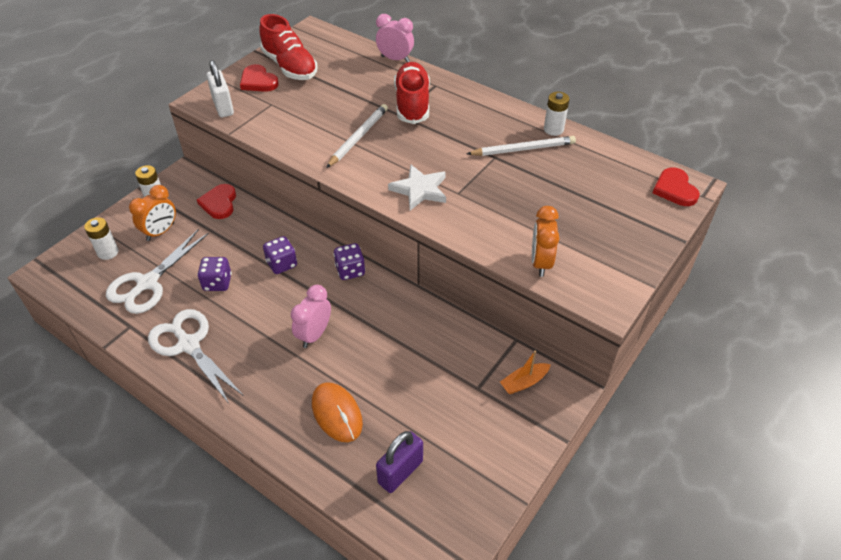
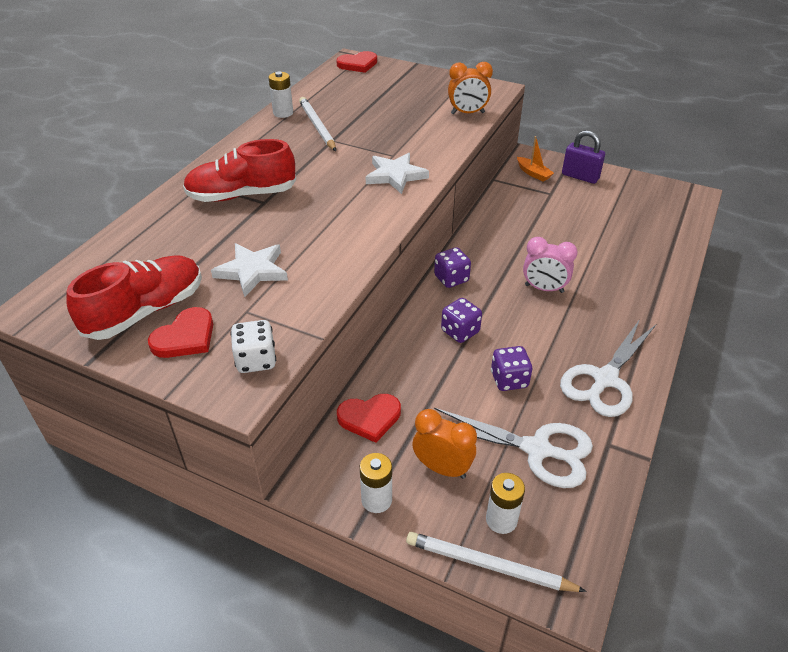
camera: 100 degrees left, 5 degrees down
(223, 107) = (256, 360): white padlock -> white dice
(312, 107) = (252, 271): none -> white star
(337, 413) = (619, 260): orange mouse -> none
(358, 137) = (314, 224): white pencil -> white pencil (489, 565)
(395, 59) = (138, 218): pink clock -> none
(400, 472) = (647, 221): purple padlock -> purple padlock (580, 176)

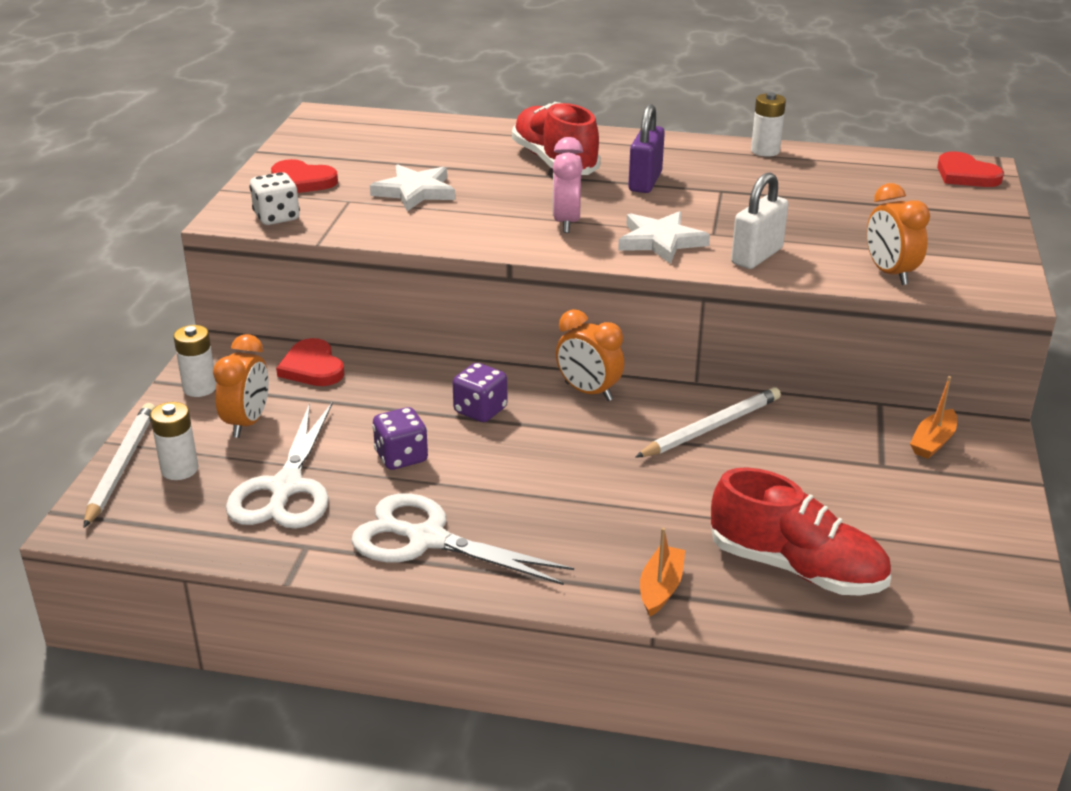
camera: 75 degrees right, 10 degrees down
(146, 311) = (334, 158): red shoe -> red shoe (796, 568)
(317, 126) = (748, 176): white pencil -> white pencil (711, 428)
(430, 147) = (757, 256): none -> white padlock
(451, 279) = (588, 392): purple dice -> orange clock
(544, 288) = (607, 474): pink clock -> pink clock (566, 222)
(580, 176) = (967, 495): purple padlock -> purple padlock (645, 182)
(653, 290) = (660, 588): none -> orange boat

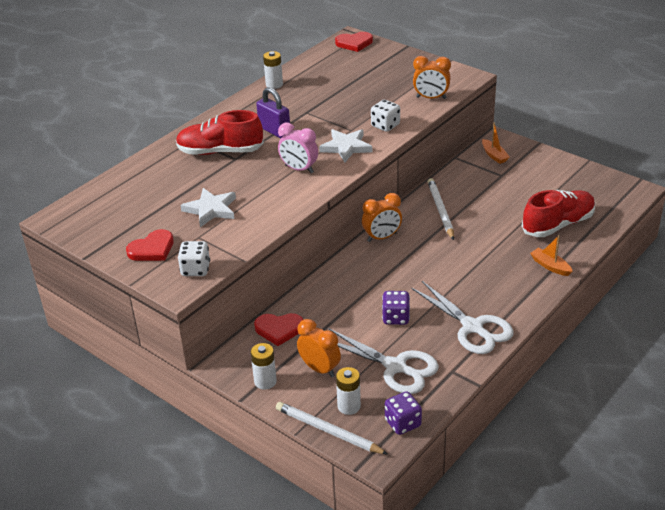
camera: 60 degrees left, 5 degrees up
(427, 539) = (472, 327): white scissors -> white scissors turned 90 degrees counterclockwise
(480, 410) = (372, 278): purple dice -> purple dice (403, 423)
(757, 256) = (385, 126): white padlock -> white dice

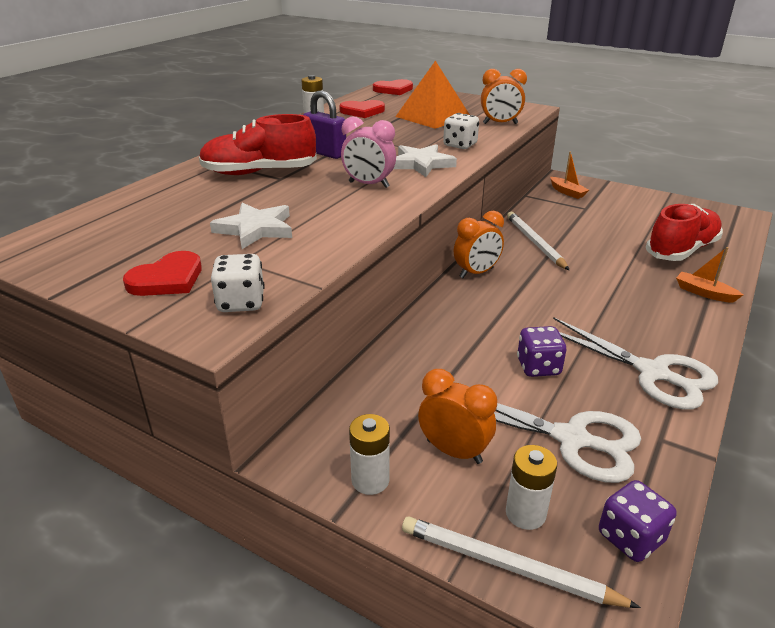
camera: 10 degrees left, 5 degrees down
(279, 329) = (372, 395): red heart -> red heart (362, 111)
(376, 85) = (433, 116): none -> orange pyramid

